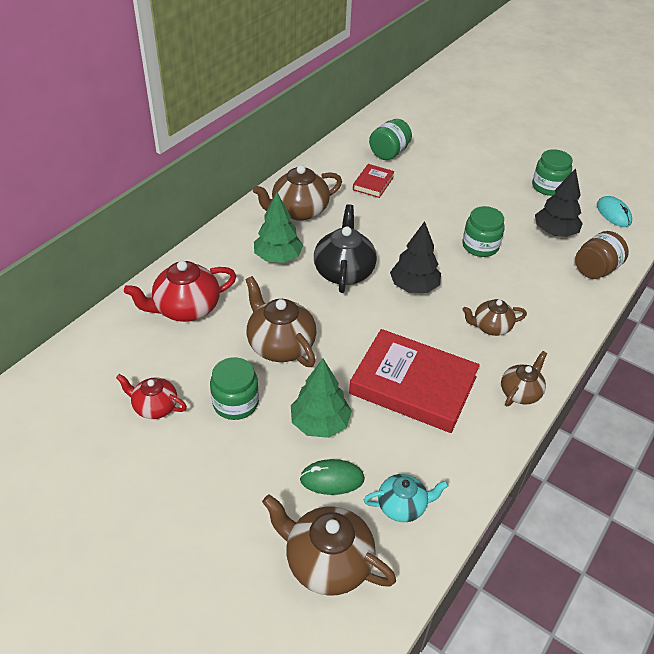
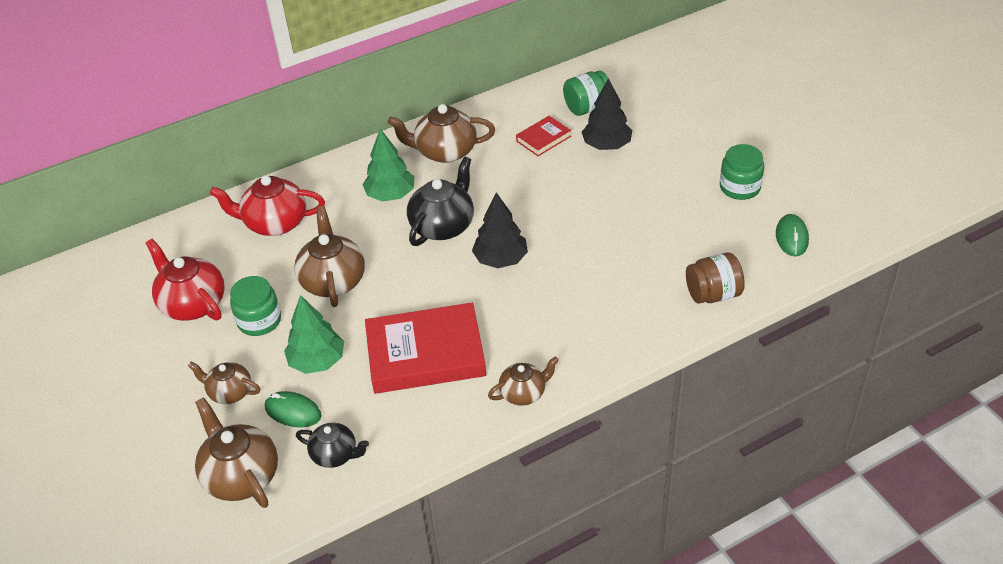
camera: 30 degrees right, 0 degrees up
(154, 407) = (192, 304): red teapot -> red teapot, size x1.65
(402, 506) = (335, 455): turquoise teapot -> black teapot
(413, 385) = (425, 354): red book -> red book turned 60 degrees counterclockwise
(480, 246) = (604, 235): green jar -> none
(490, 327) = (546, 321): brown teapot -> brown teapot (229, 392)
(554, 232) = (701, 241): black tree -> black tree (606, 145)
(613, 214) = (791, 237): turquoise mouse -> green mouse

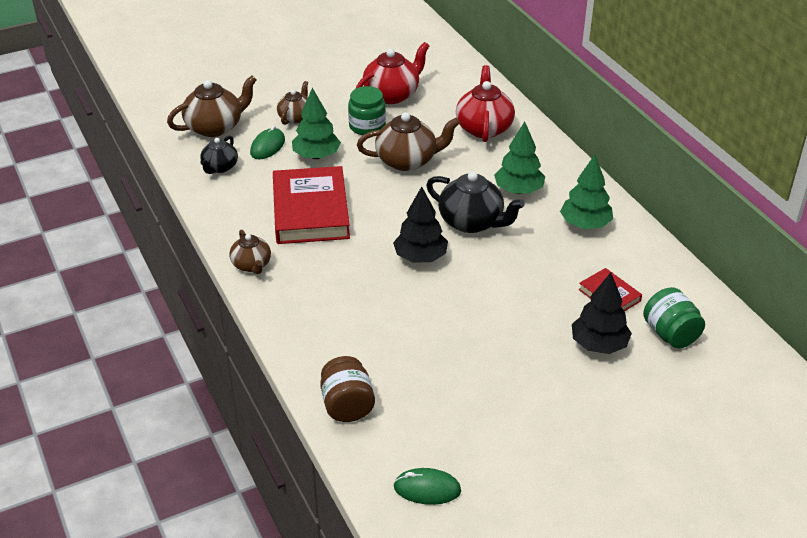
camera: 90 degrees right, 5 degrees down
(444, 152) = (585, 224): brown teapot -> green tree
(739, 187) = (520, 454): green jar -> none

